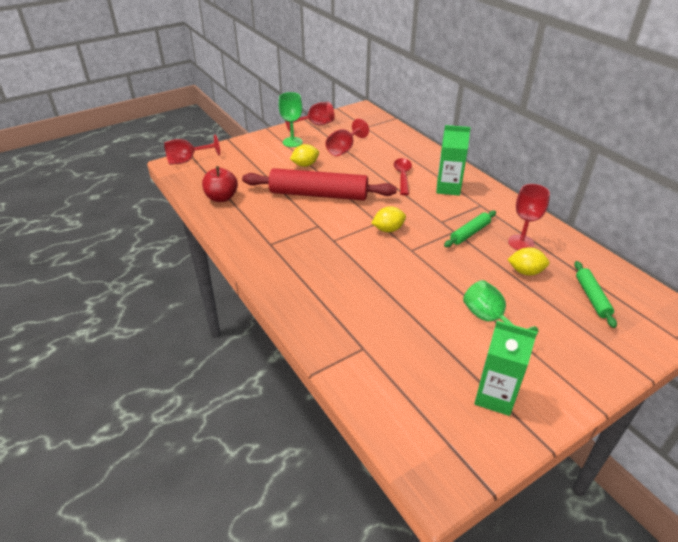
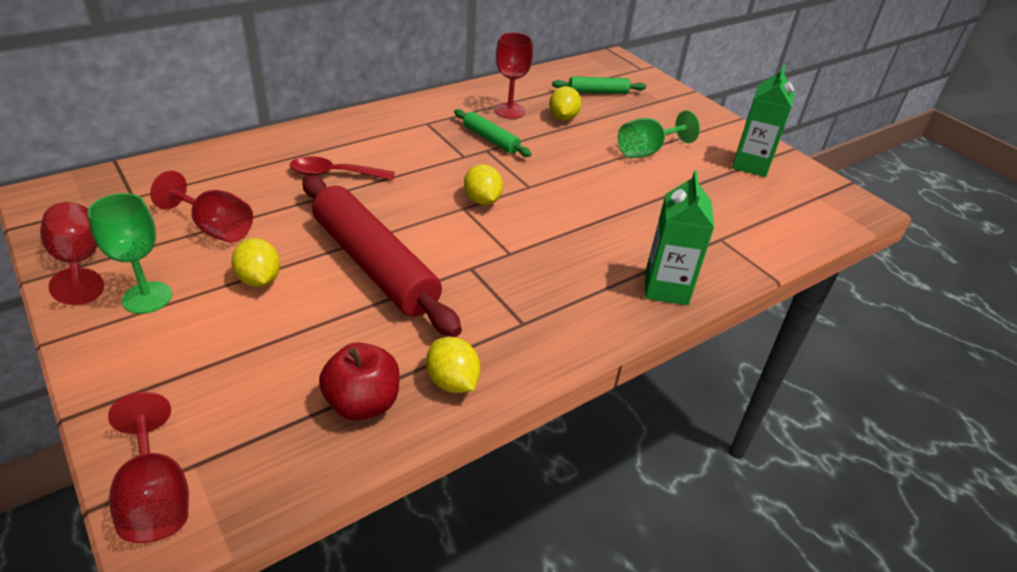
camera: 95 degrees left, 0 degrees up
(230, 221) = (452, 382): none -> yellow lemon
(318, 194) = (374, 265): red rolling pin -> red rolling pin turned 45 degrees counterclockwise
(448, 188) = (380, 140): green carton -> green carton (666, 288)

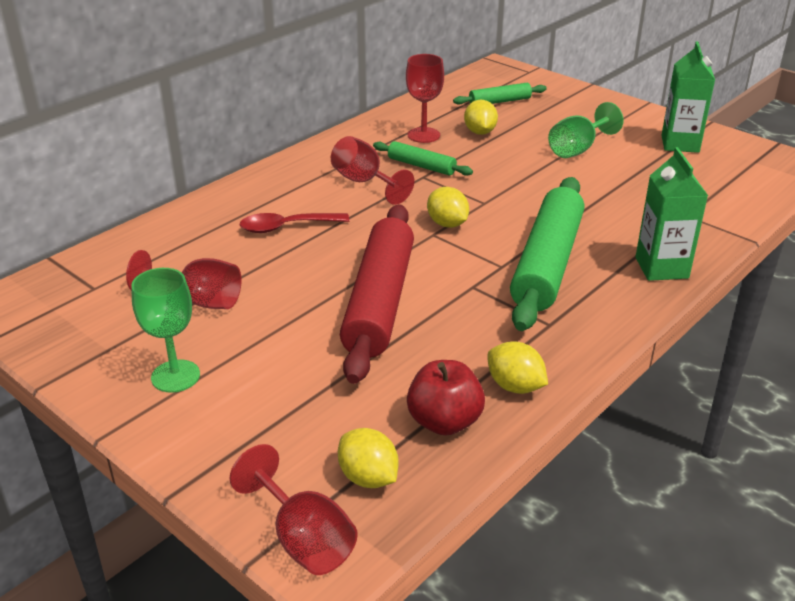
camera: 10 degrees left, 5 degrees down
(79, 262) = (82, 359): red goblet -> red goblet (364, 182)
(259, 280) = (276, 338): yellow lemon -> yellow lemon (368, 477)
(374, 265) = (379, 302): red rolling pin -> red rolling pin turned 60 degrees clockwise
(555, 260) = (547, 264): none -> green rolling pin

